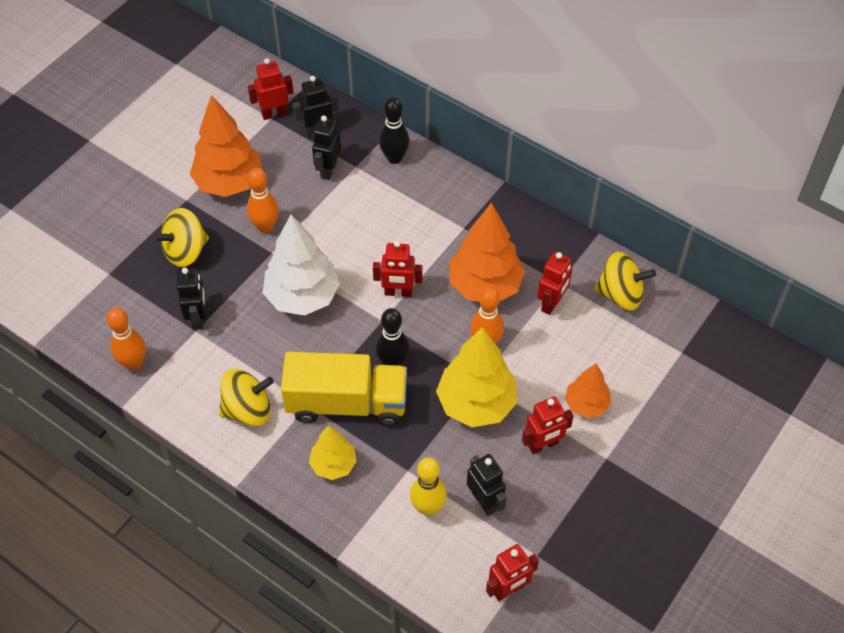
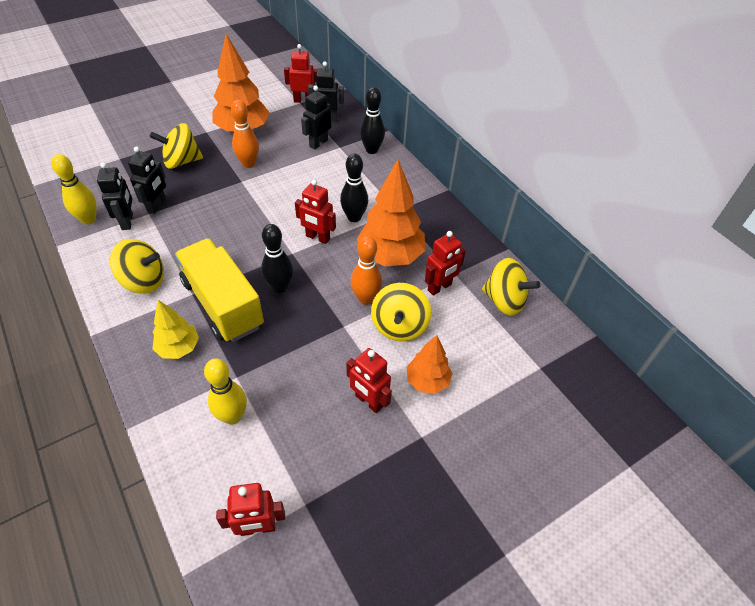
camera: 20 degrees right, 5 degrees down
(134, 363) = (88, 219): orange bowling pin -> yellow bowling pin
(302, 297) = (242, 217): white tree -> none
(347, 403) = (223, 304): yellow truck -> yellow truck turned 150 degrees counterclockwise
(423, 253) = (354, 217): none -> black bowling pin
(476, 404) = (329, 343): yellow tree -> none
(484, 501) = (286, 431): black robot -> black robot (127, 221)
(533, 360) = (399, 326): none -> yellow spinning top
(543, 445) = (368, 401): red robot -> red robot turned 45 degrees clockwise

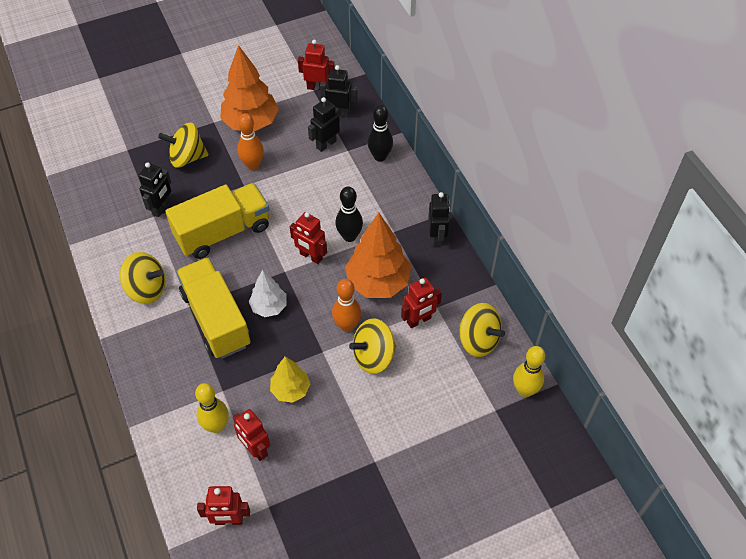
camera: 10 degrees right, 5 degrees up
(88, 219) = (98, 218): yellow bowling pin -> yellow bowling pin (524, 390)
(127, 221) = (133, 224): black robot -> black robot (437, 237)
(179, 348) = (175, 358): yellow tree -> yellow tree (290, 390)
(223, 222) = (223, 232): none -> yellow truck
(280, 287) = (269, 307): black bowling pin -> white tree
(368, 401) = (334, 425): red robot -> red robot (255, 449)
(399, 326) = (373, 356): yellow spinning top -> yellow spinning top turned 45 degrees clockwise
(427, 381) = (389, 411): orange tree -> none

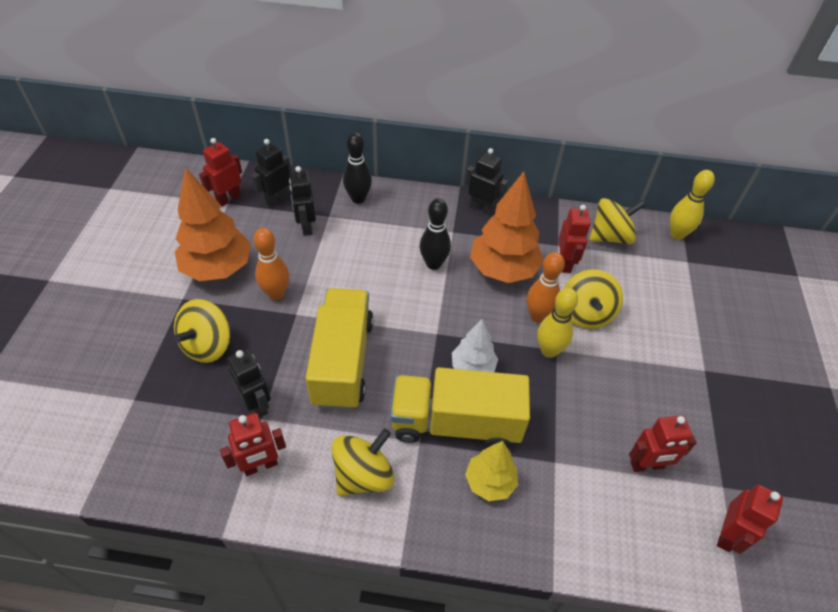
camera: 60 degrees left, 5 degrees down
(216, 426) = (599, 490): yellow bowling pin -> yellow bowling pin (549, 350)
(290, 390) = (588, 398): yellow tree -> yellow tree (490, 482)
(311, 256) = (435, 304): red robot -> red robot (260, 466)

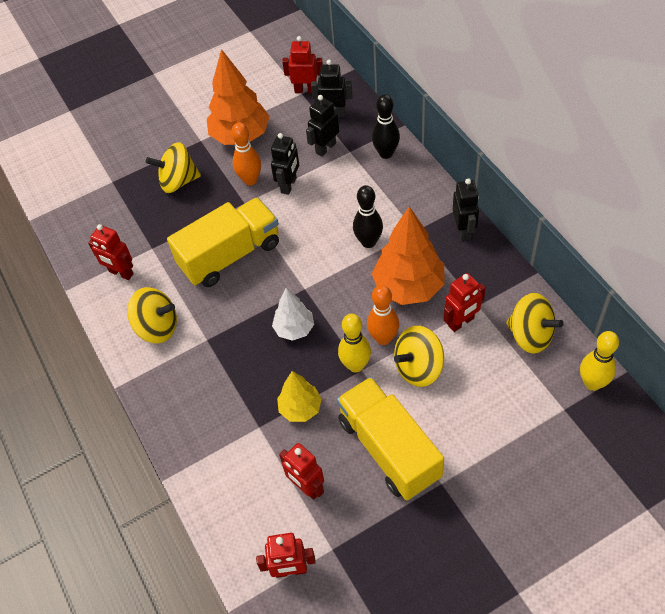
camera: 60 degrees right, 5 degrees up
(257, 404) = (159, 238): black robot -> black robot (289, 185)
(456, 423) = (238, 349): yellow truck -> yellow truck (389, 449)
(490, 482) = (210, 398): yellow tree -> yellow tree (300, 408)

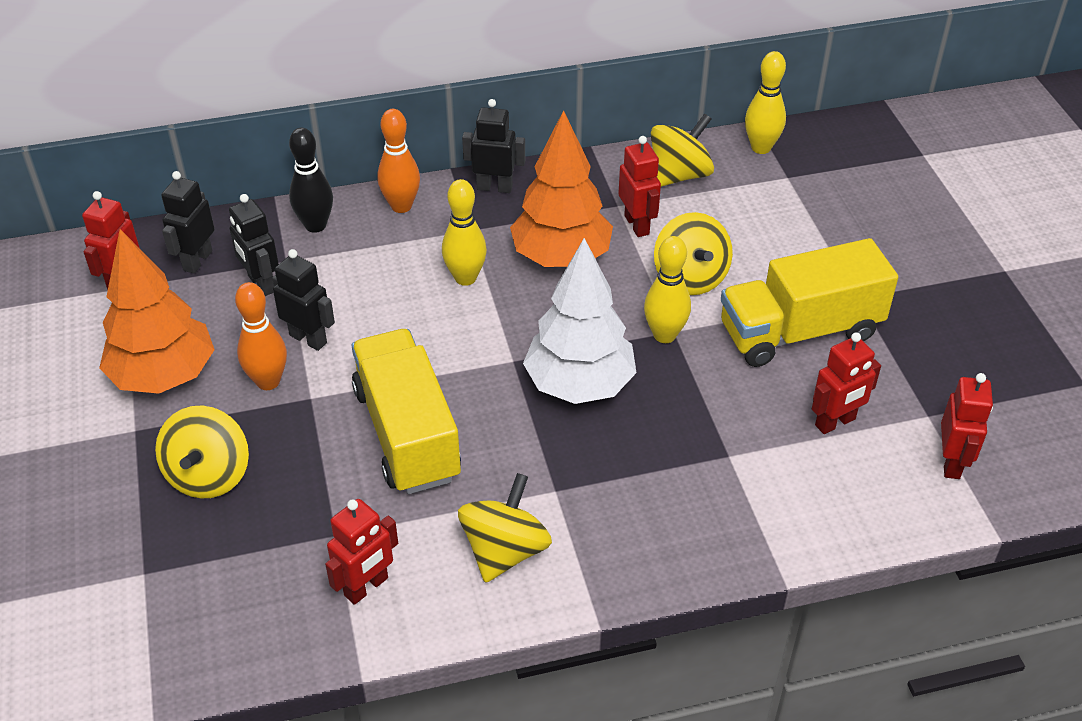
camera: 80 degrees left, 10 degrees down
(294, 329) = (579, 385): white tree -> white tree, size x1.75
(300, 408) = (713, 405): yellow tree -> none
(368, 242) = (465, 278): black bowling pin -> yellow bowling pin
(383, 338) = (632, 299): orange bowling pin -> orange bowling pin (401, 206)

